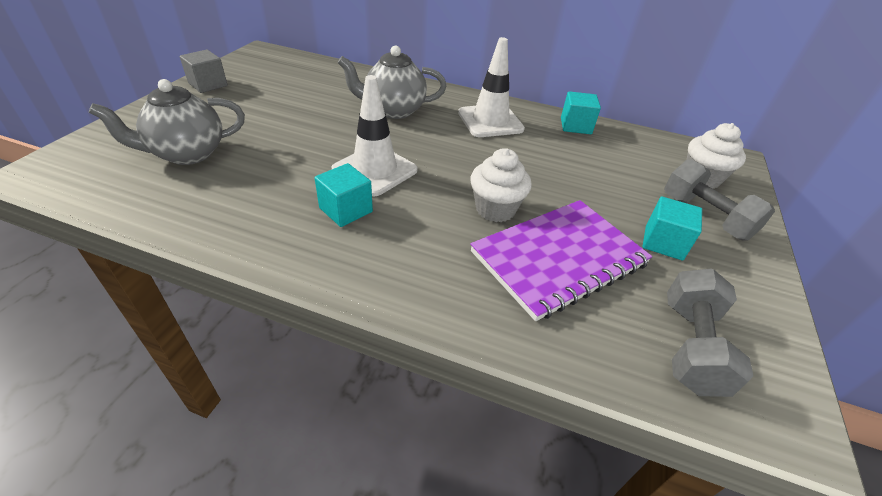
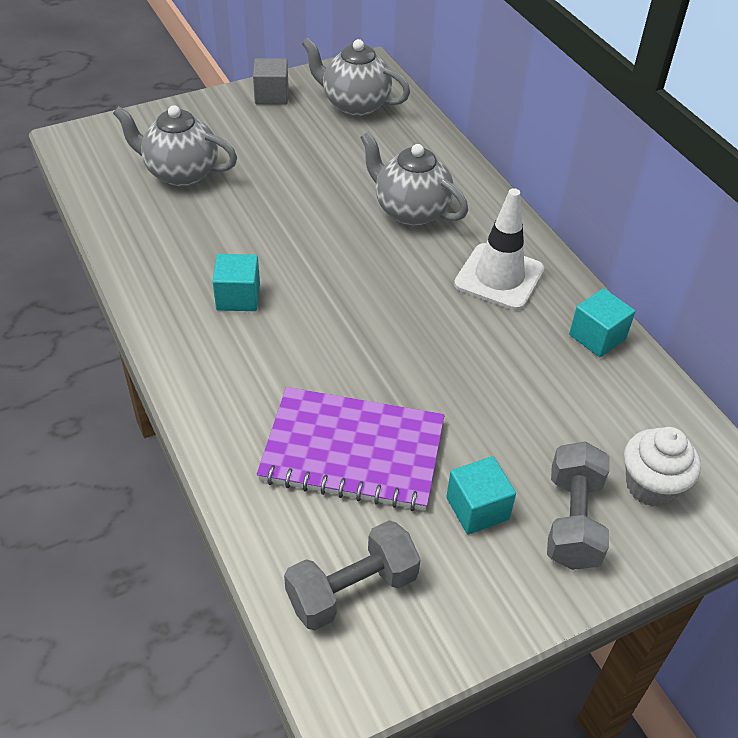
camera: 45 degrees right, 5 degrees up
(279, 71) = (355, 105): none -> grey teapot
(375, 170) = (307, 271): white traffic cone -> none
(495, 209) = (362, 373): white cupcake -> none

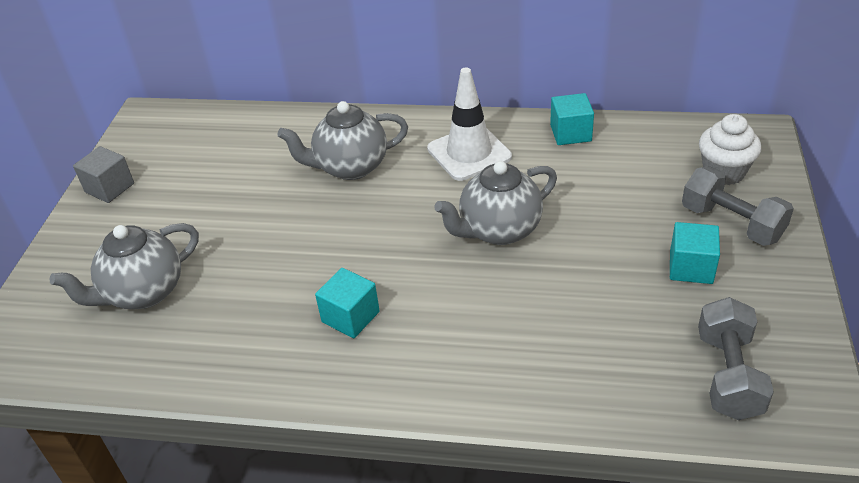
camera: 50 degrees left, 5 degrees down
(352, 451) = (587, 315): purple notebook -> none
(355, 105) = (185, 143): grey teapot -> grey teapot (499, 230)

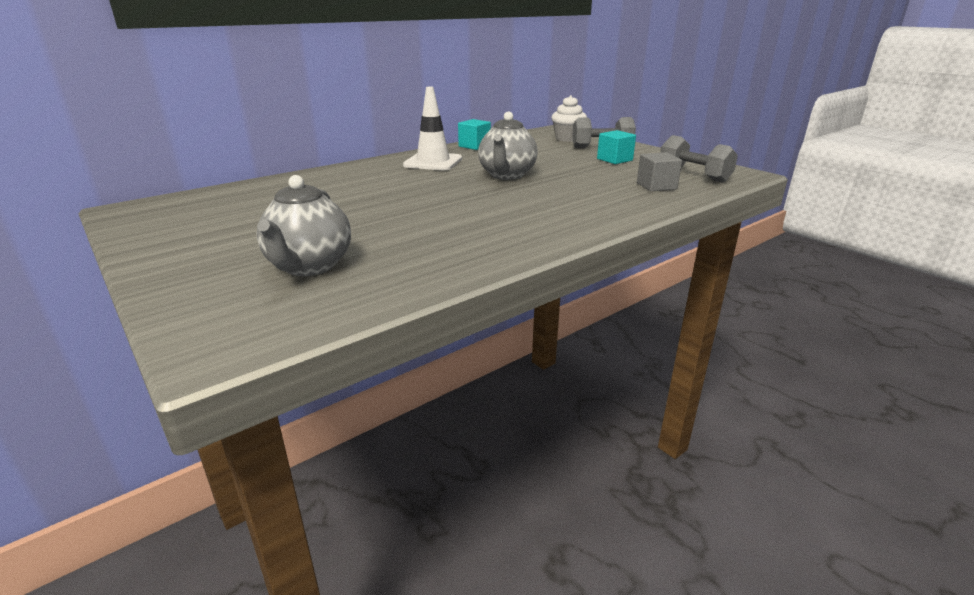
camera: 50 degrees left, 15 degrees down
(110, 188) = (158, 242): grey cube -> grey cube (656, 186)
(350, 167) = (366, 183): grey teapot -> none
(350, 317) = (492, 221): turquoise cube -> none

